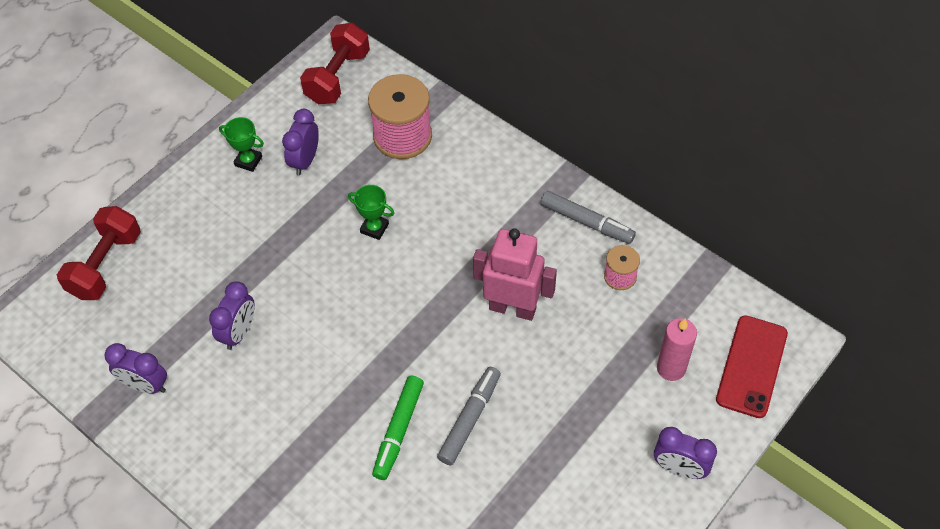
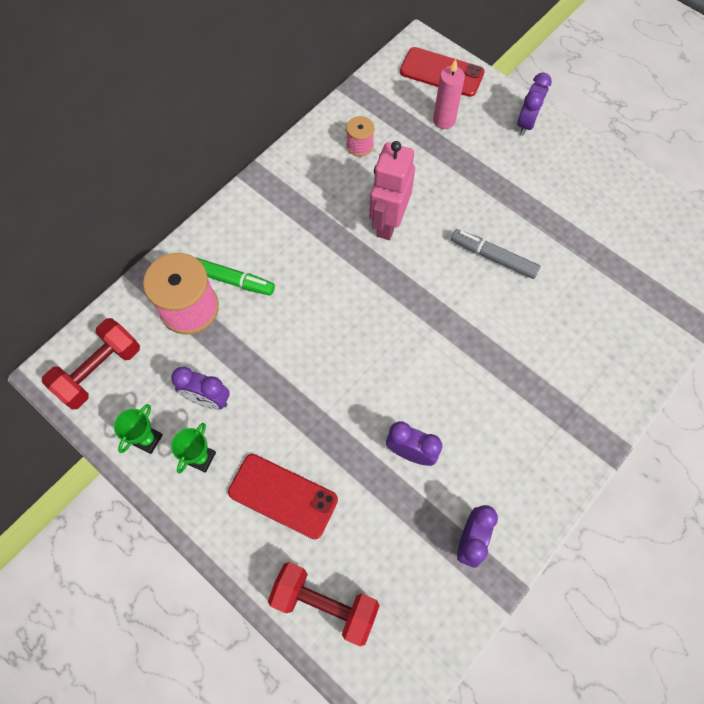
camera: 90 degrees left, 10 degrees up
(206, 227) = (283, 496): none -> red phone
(337, 77) = (100, 371): red dumbbell -> red dumbbell turned 75 degrees counterclockwise
(374, 228) = (297, 332): green trophy -> green trophy (147, 439)
(399, 430) = (506, 310): green marker -> green marker (230, 279)
(586, 222) = (304, 165): grey marker -> none

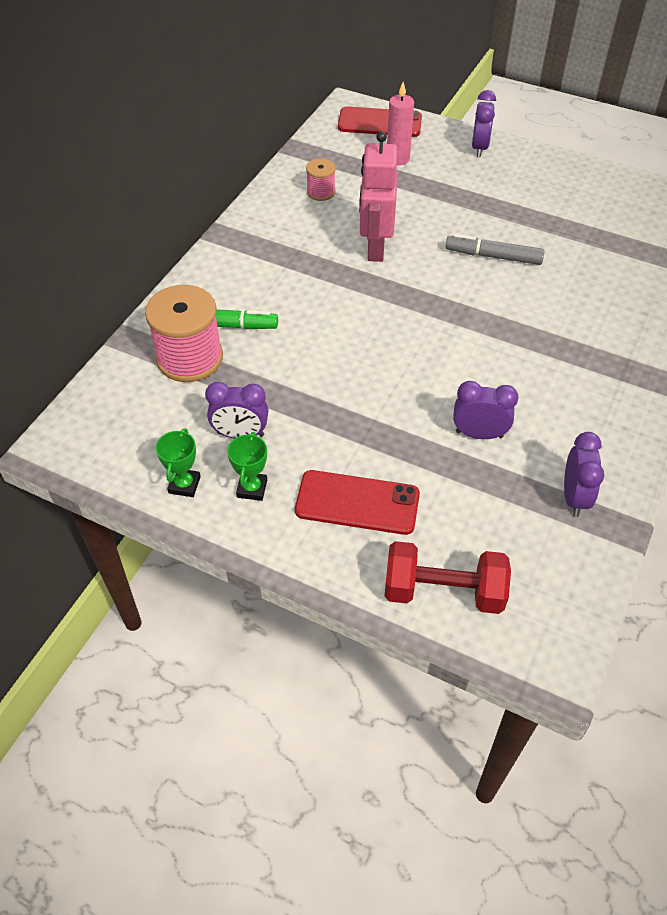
camera: 15 degrees left, 15 degrees down
(100, 371) = (106, 434): red dumbbell -> none

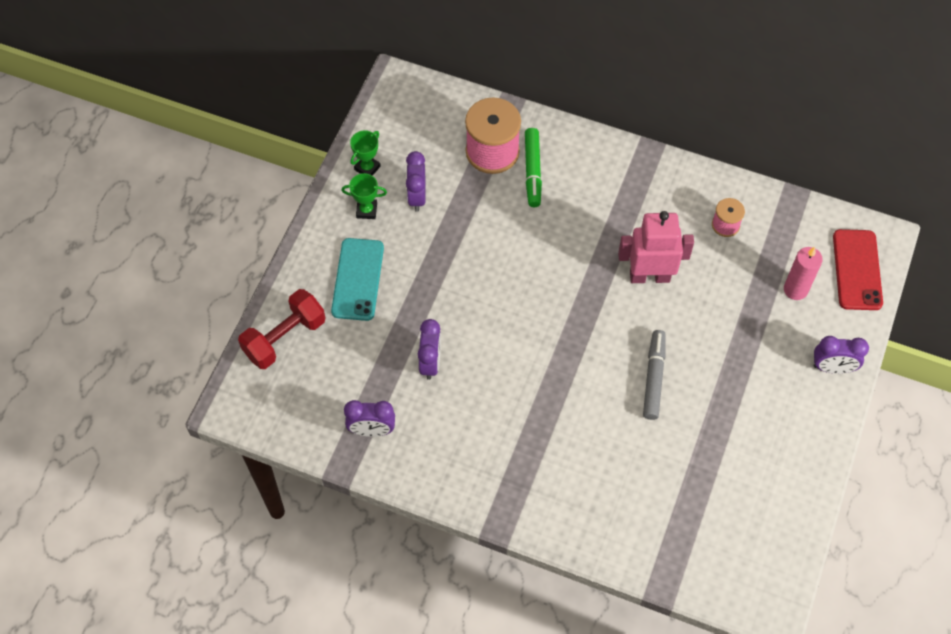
camera: 85 degrees right, 10 degrees up
(184, 485) = (367, 168): green trophy -> green trophy turned 60 degrees counterclockwise
(357, 502) = (358, 279): red phone -> turquoise phone
(443, 591) = (284, 338): red dumbbell -> red dumbbell turned 45 degrees clockwise

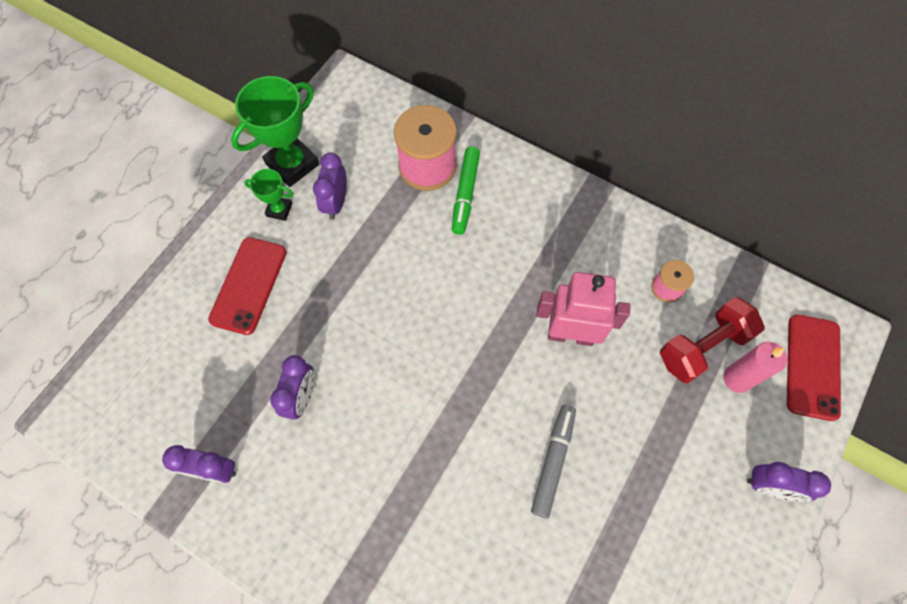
camera: 10 degrees right, 5 degrees up
(284, 338) = (151, 340): red dumbbell -> red dumbbell (703, 347)
(358, 279) = (249, 285): turquoise phone -> red phone
(367, 168) = (292, 164): green trophy -> green trophy, size x1.93

